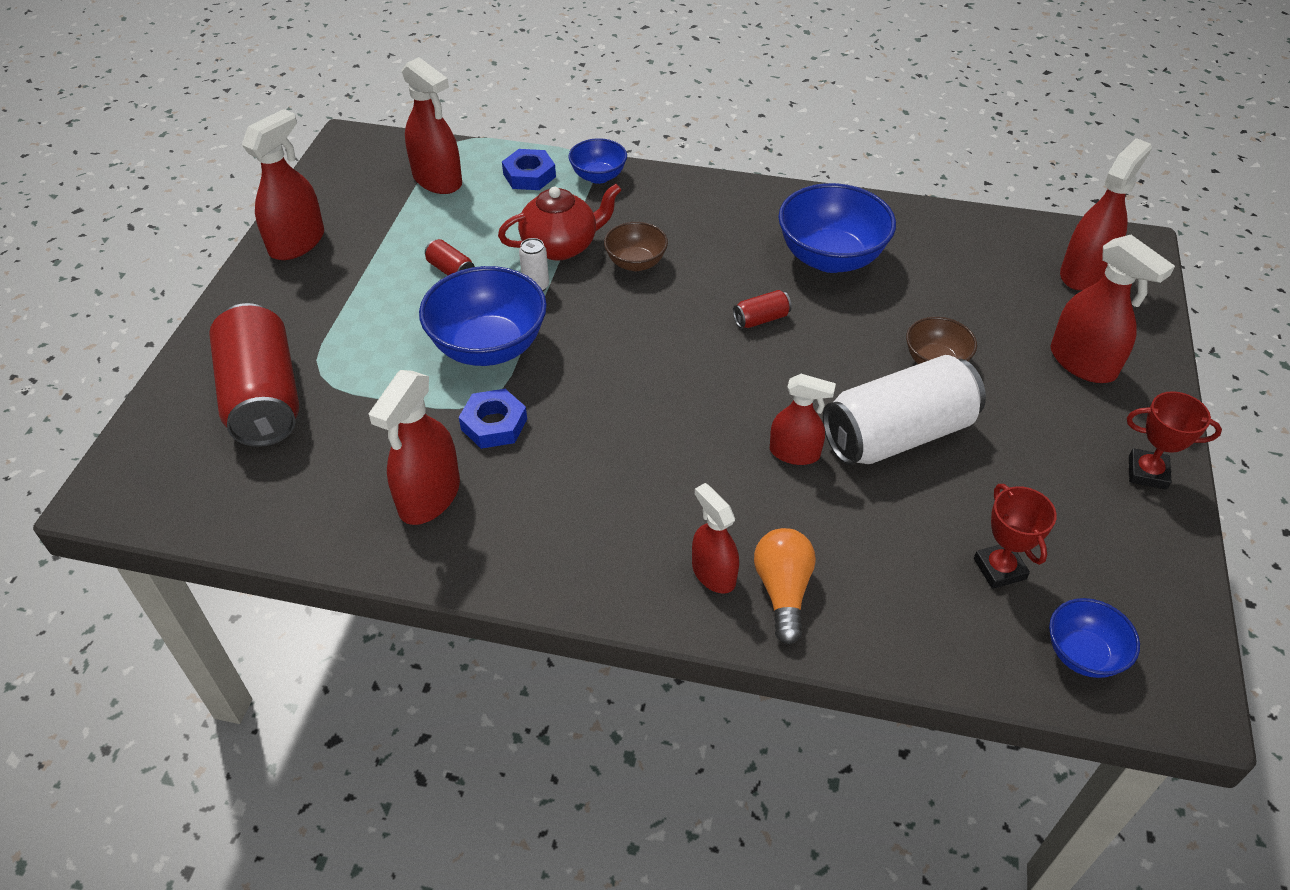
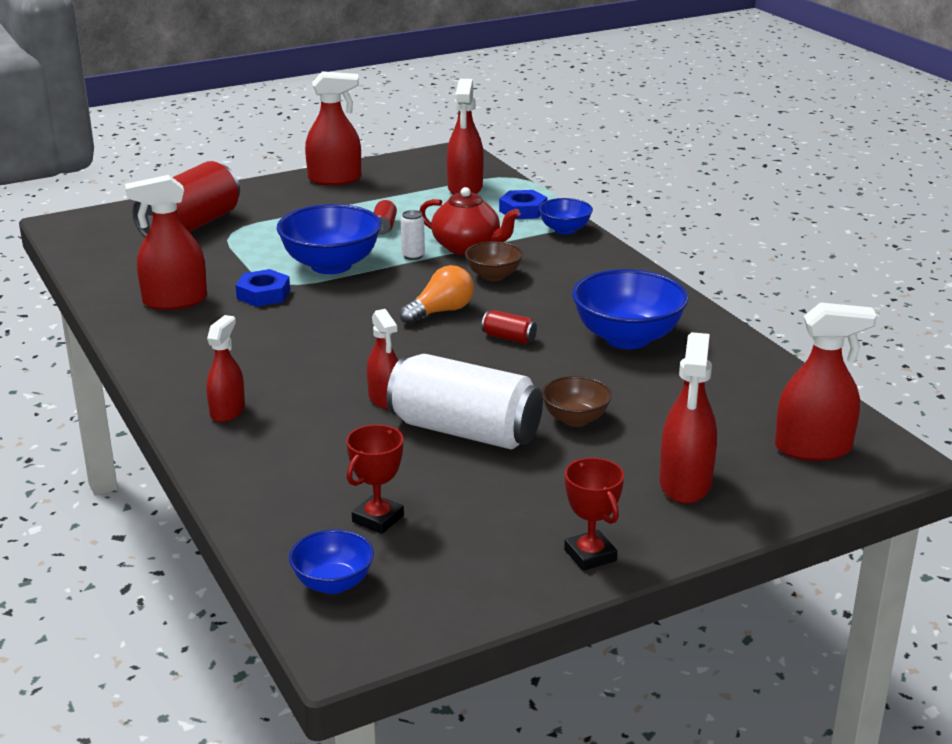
camera: 50 degrees right, 20 degrees down
(783, 591) = (243, 441): orange light bulb -> orange light bulb (440, 312)

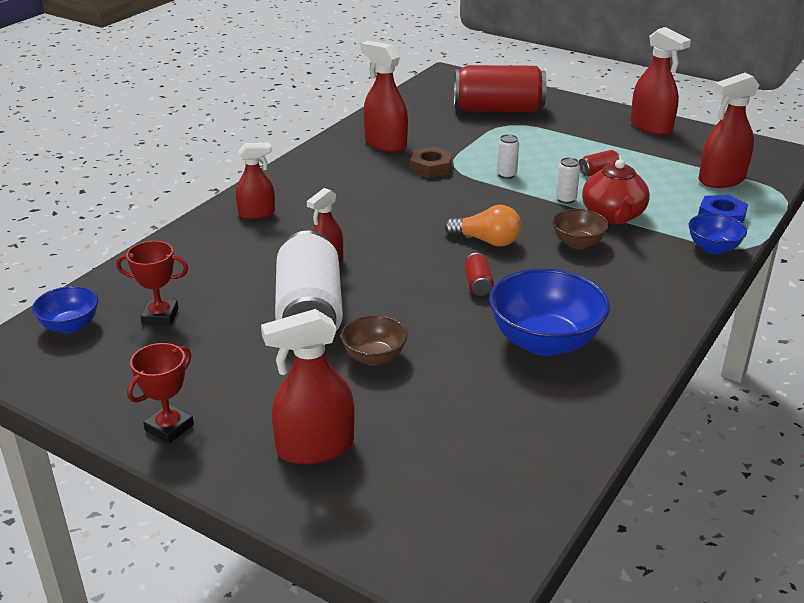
camera: 60 degrees right, 5 degrees up
(263, 294) = (431, 167): blue nut -> brown nut
(331, 265) = (506, 175): blue bowl -> white can
(813, 448) = (443, 513): red spray bottle -> none

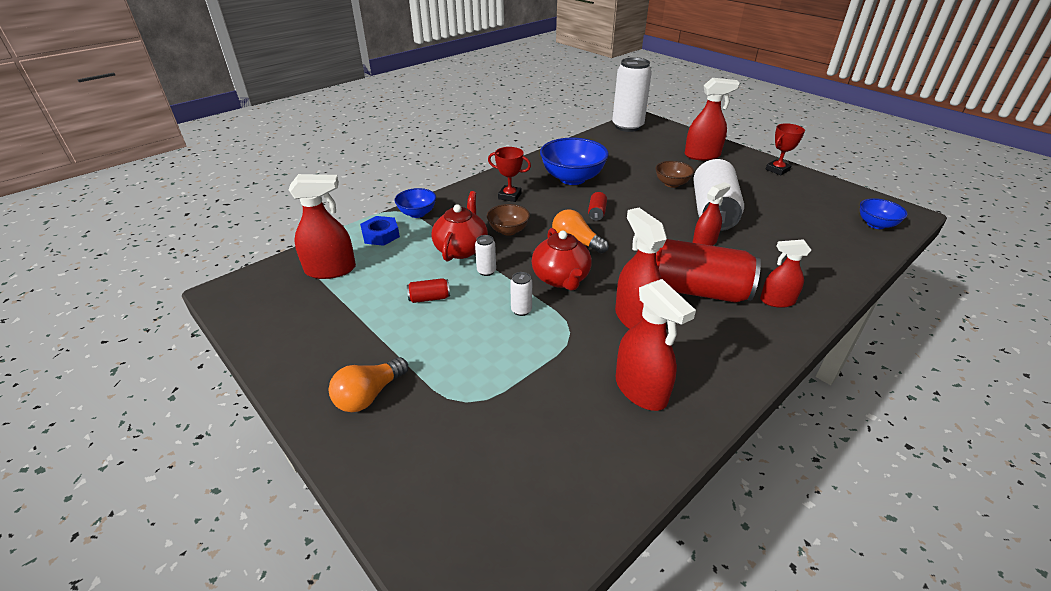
camera: 165 degrees left, 5 degrees up
(160, 316) = (816, 222): red trophy -> red trophy (509, 196)
(431, 167) = (595, 335): brown nut -> none
(484, 203) = (561, 278): none -> red teapot
(498, 109) = (458, 445): red can -> red can (696, 290)
(499, 536) = (627, 126): none -> white can
(579, 119) = (369, 395): none -> orange light bulb
(651, 127) = (301, 360): red spray bottle -> red spray bottle (635, 318)

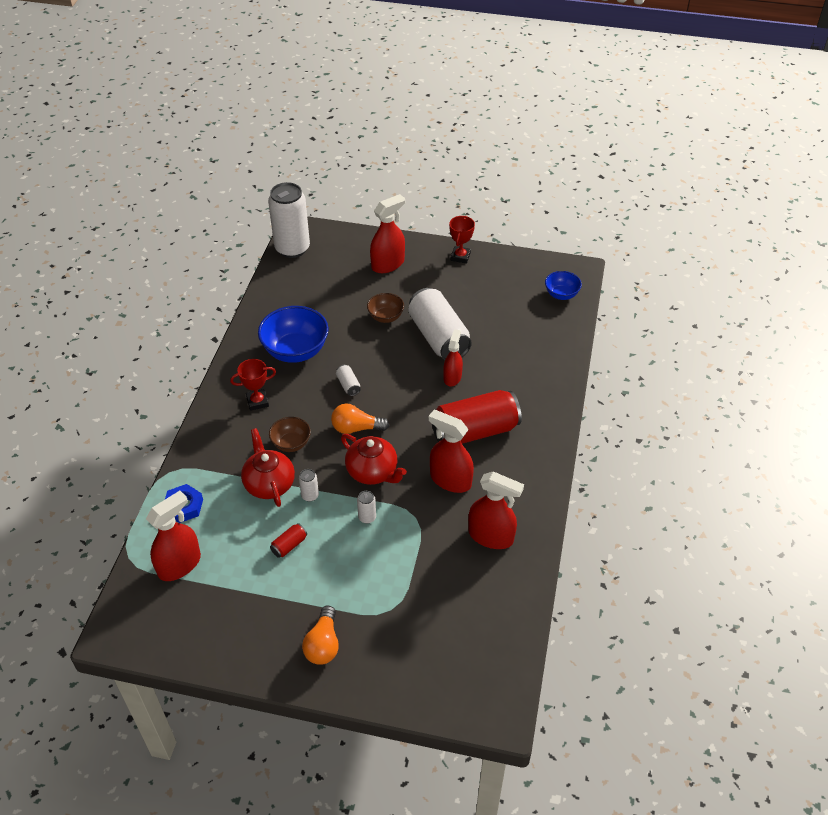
camera: 35 degrees left, 10 degrees up
(417, 213) = (192, 465): blue bowl -> none
(596, 213) = (348, 385): red can -> white can
(777, 301) = (532, 412): red spray bottle -> none

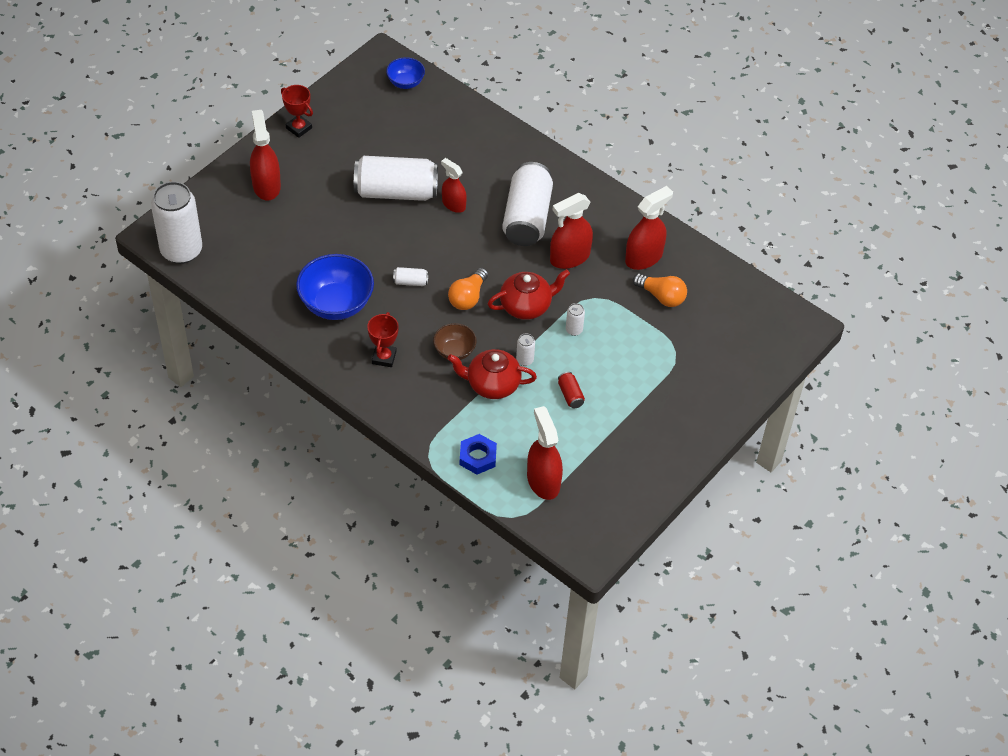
camera: 65 degrees left, 5 degrees up
(323, 644) = (683, 408): orange light bulb -> orange light bulb (661, 296)
(385, 317) = (340, 218): brown bowl -> none
(475, 431) = (527, 217): red can -> white can

